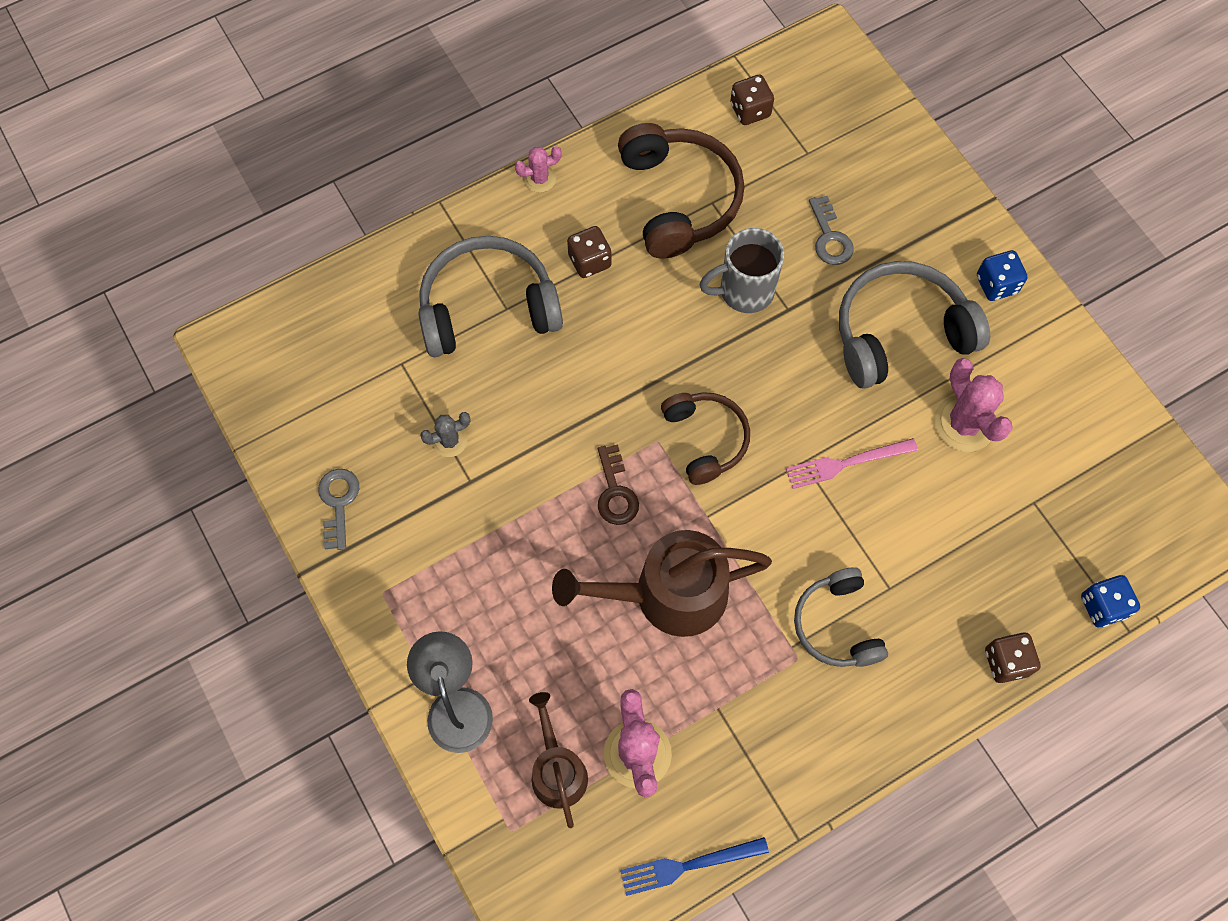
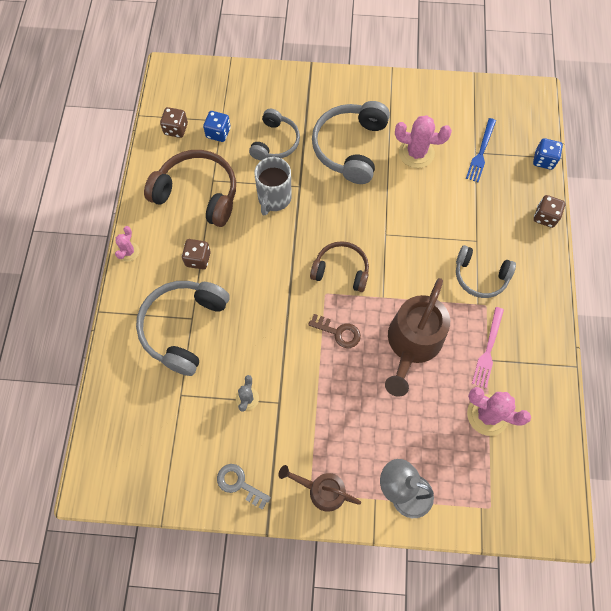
camera: 55 degrees left, 0 degrees up
(557, 770) = (472, 461): brown watering can -> brown watering can (322, 490)
(688, 865) = (560, 428): blue fork -> blue fork (481, 152)
(829, 237) = (275, 142): grey key -> grey headphones
(846, 463) = (400, 216): pink fork -> pink fork (488, 349)
(996, 284) = (356, 92): blue dice -> blue dice (218, 133)

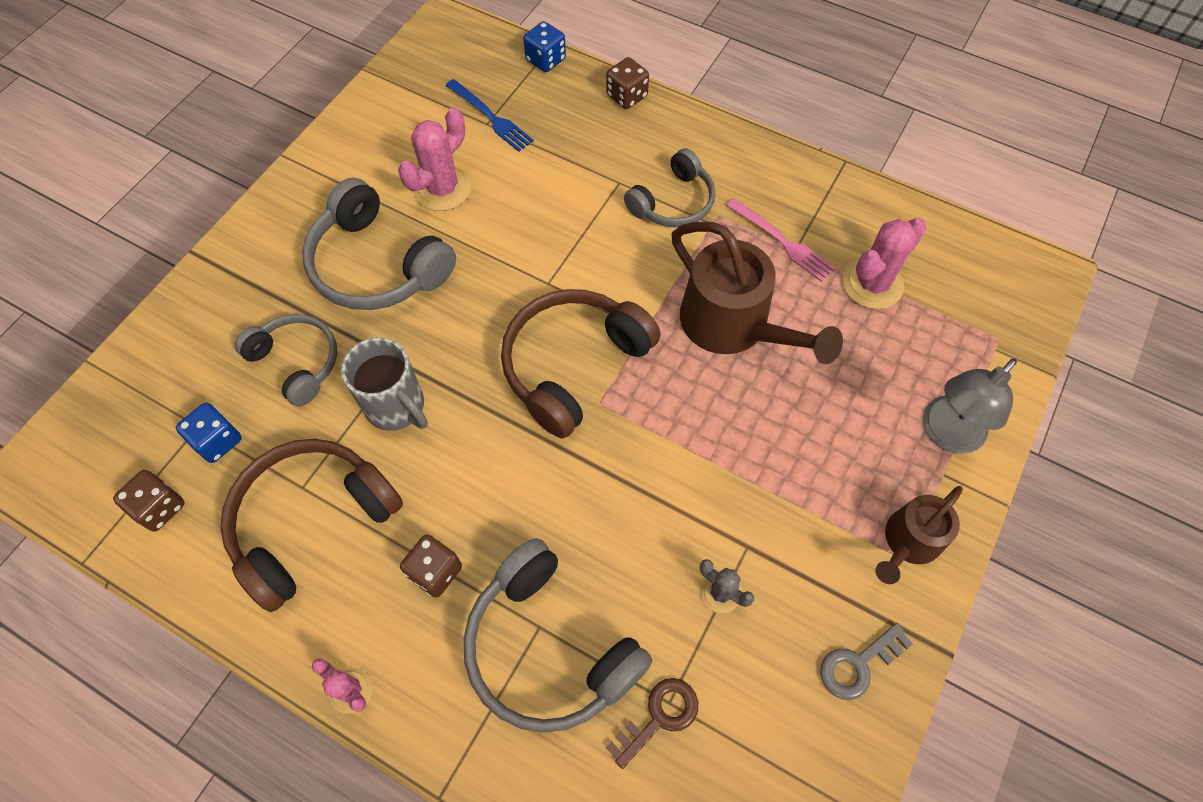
camera: 65 degrees left, 5 degrees down
(338, 332) = (671, 412): brown key -> brown key (659, 717)
(341, 270) = (573, 365): brown headphones -> brown headphones, size x1.57

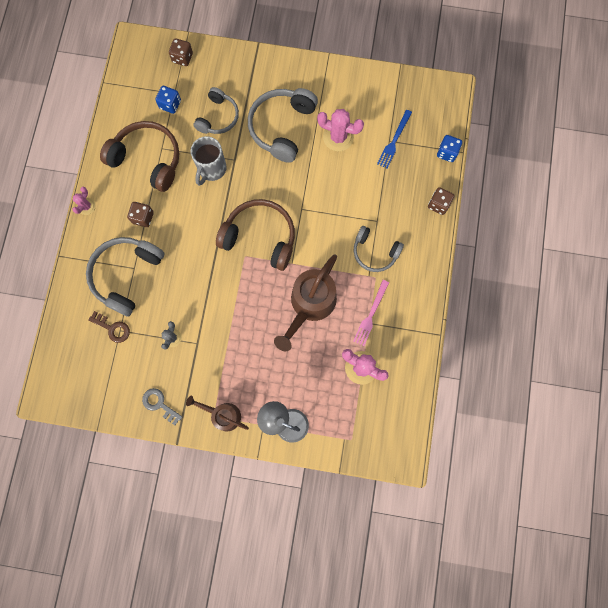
camera: 70 degrees right, 15 degrees up
(160, 507) = (134, 98): brown dice -> brown dice (182, 58)

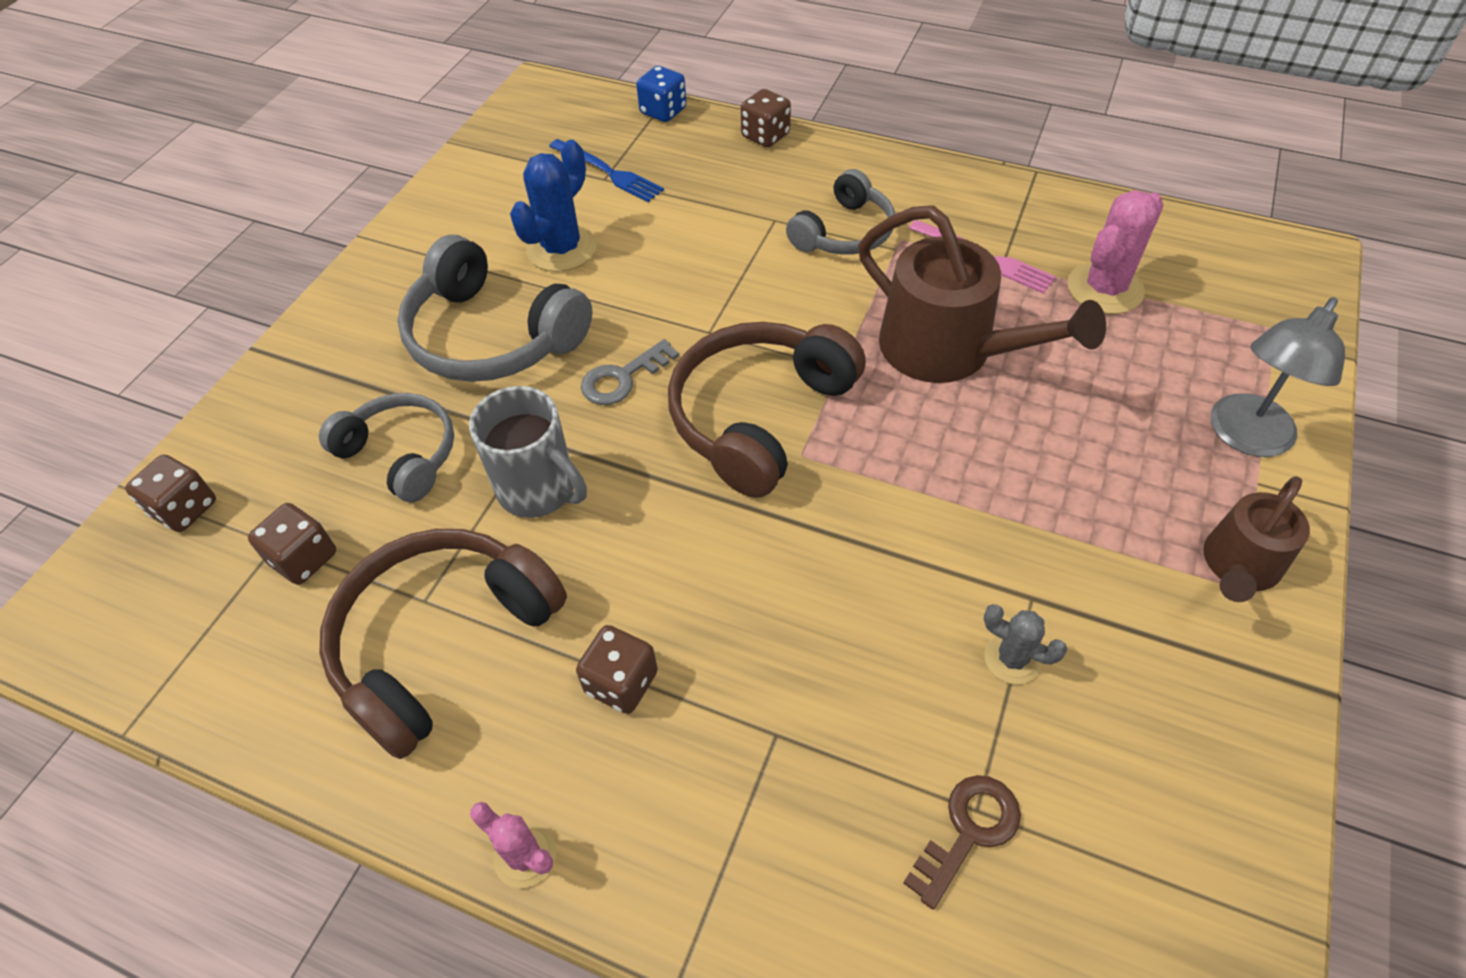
camera: 75 degrees left, 25 degrees down
(126, 275) = (795, 760): grey headphones -> none
(159, 404) = (1220, 725): grey key -> grey key (622, 378)
(170, 104) = (304, 558): blue dice -> brown dice
(338, 137) = (561, 249): pink cactus -> blue cactus

